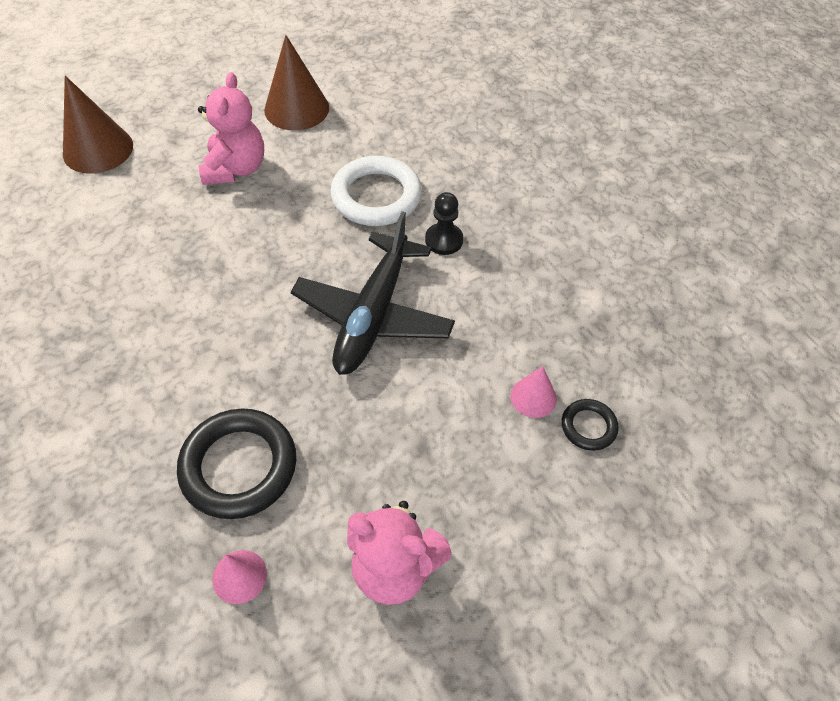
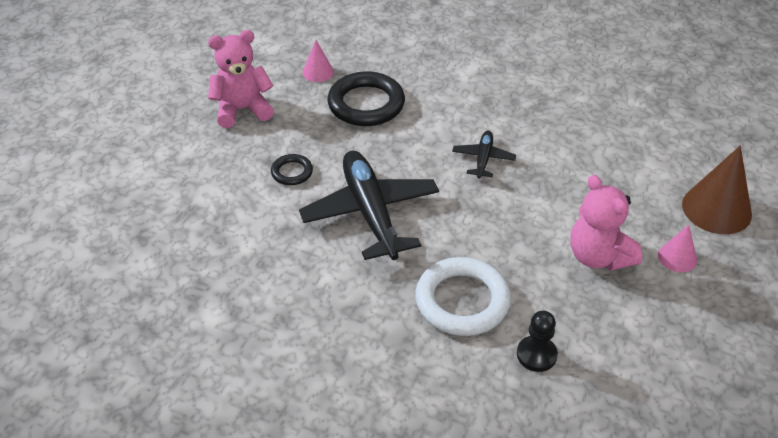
camera: 145 degrees right, 10 degrees down
(207, 307) = (483, 159): none -> black plane
(296, 109) = (632, 346): brown cone -> none
(444, 240) = (370, 295): black pawn -> black pawn (536, 355)
(533, 397) = (217, 222): pink cone -> pink cone (677, 257)
(588, 426) = (168, 225): black ring -> black ring (292, 172)

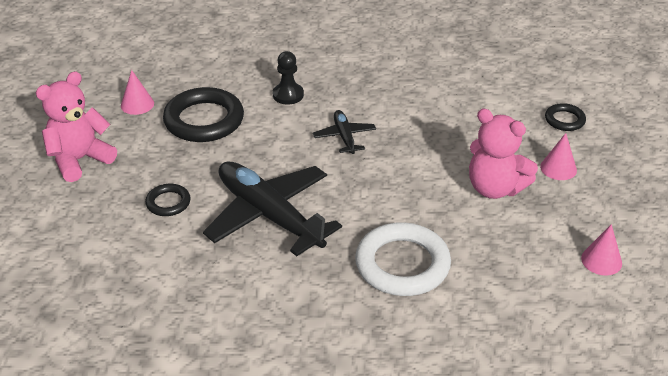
camera: 25 degrees left, 5 degrees down
(536, 355) = (495, 287): black pawn -> black pawn (288, 95)
(661, 367) = (601, 260): none -> pink cone
(716, 209) = (564, 120): brown cone -> black ring

